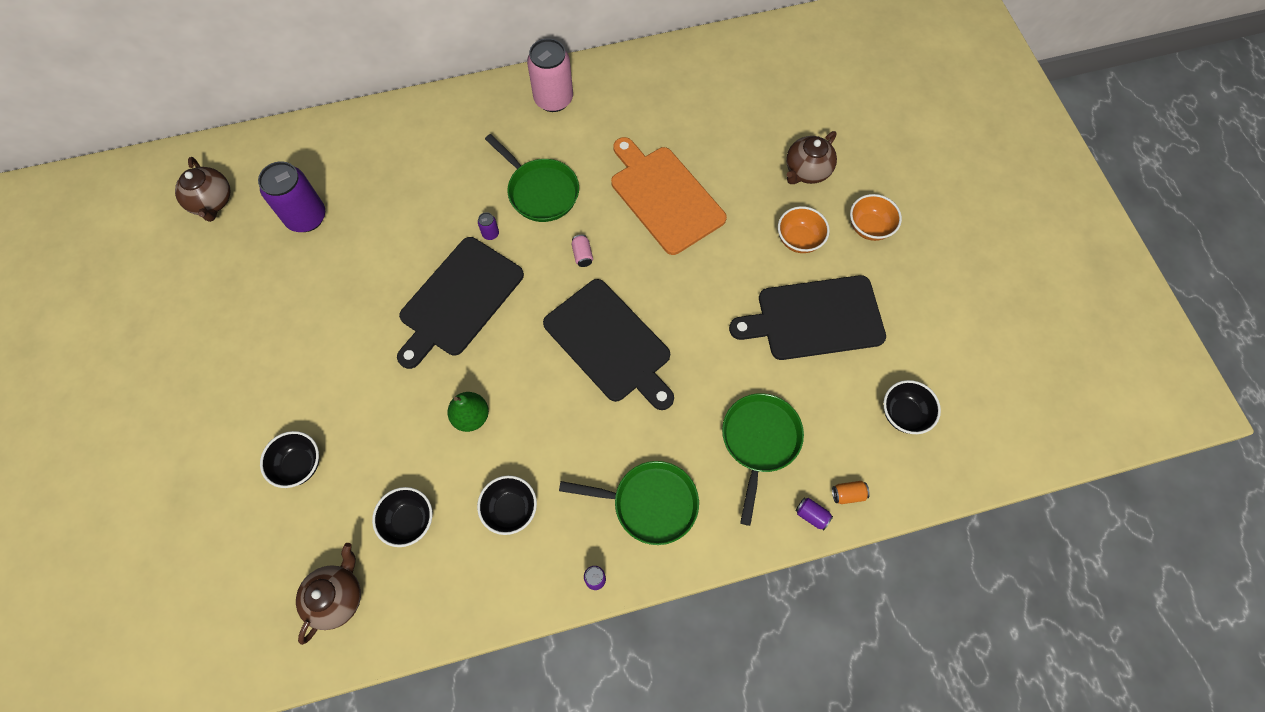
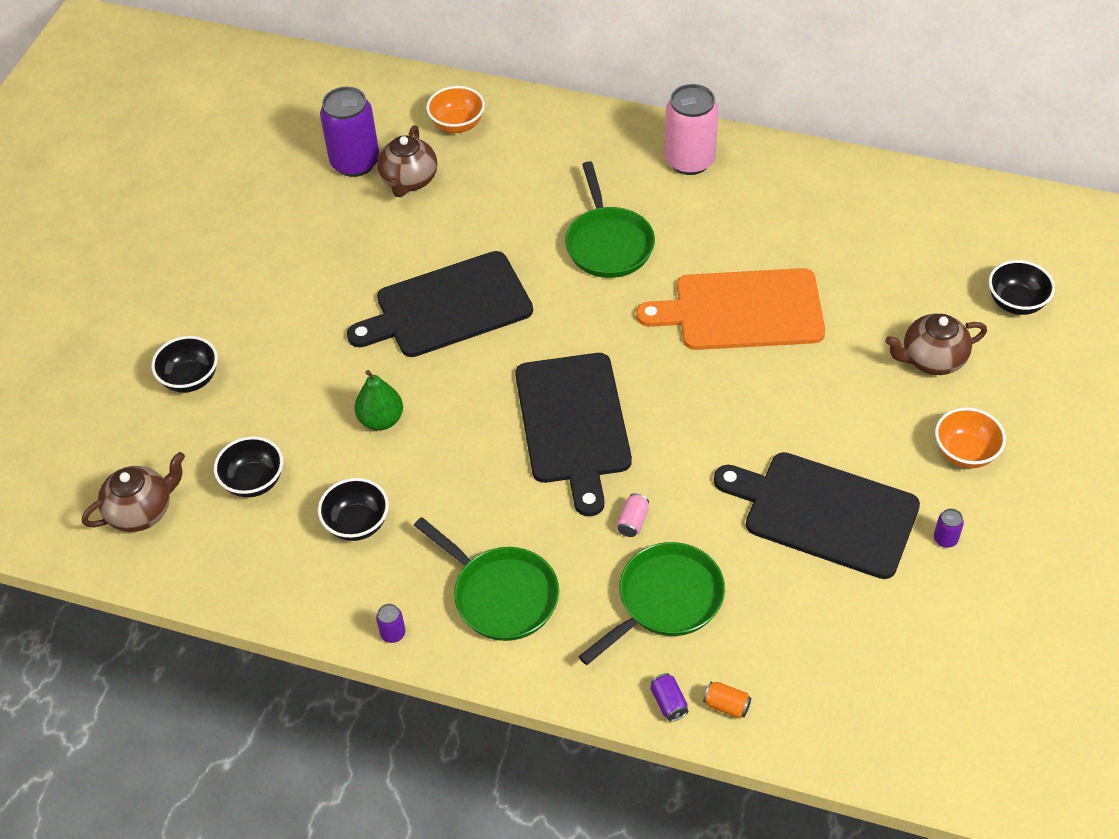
camera: 35 degrees right, 15 degrees down
(212, 202) = (278, 109): brown teapot -> brown teapot (409, 181)
(490, 234) = (525, 260): purple can -> purple can (945, 539)
(582, 255) = (607, 325): pink can -> pink can (632, 522)
(665, 196) = (742, 310): orange cutting board -> orange cutting board turned 90 degrees counterclockwise
(799, 240) = (867, 425): orange bowl -> orange bowl (457, 124)
(904, 414) = (857, 662): black bowl -> black bowl (1016, 303)

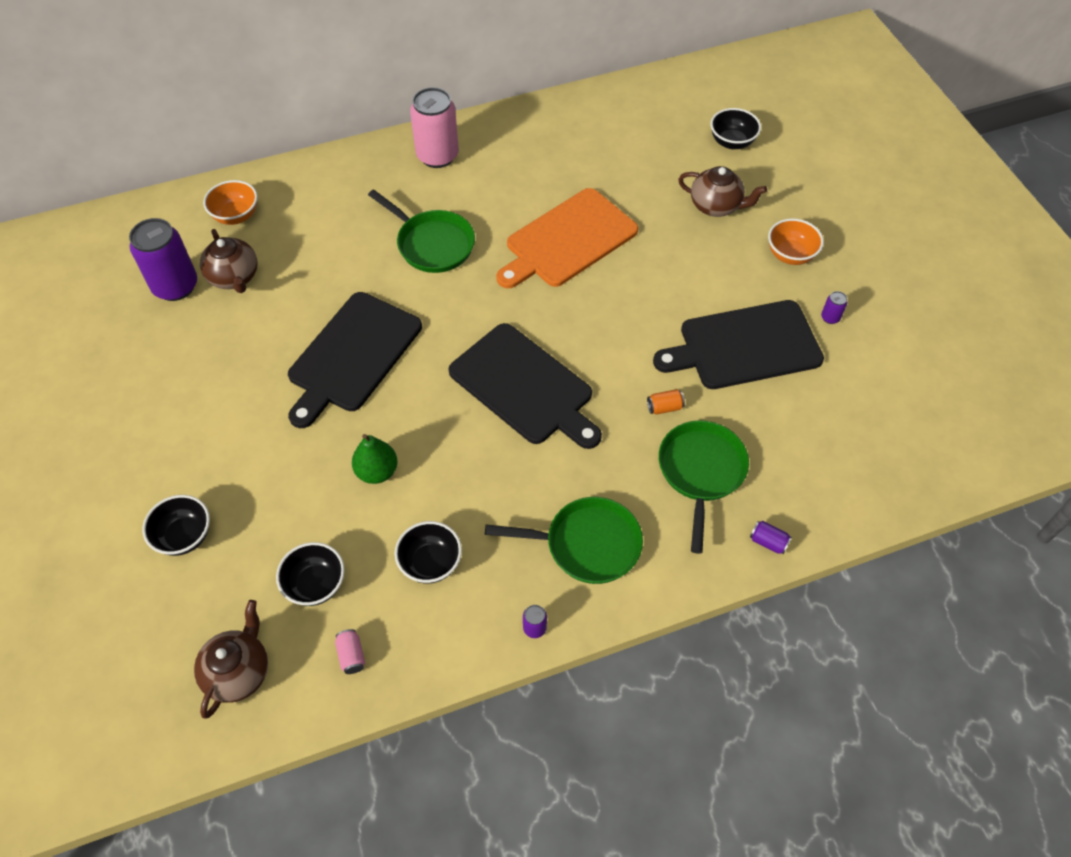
camera: 40 degrees left, 5 degrees up
(632, 522) = (629, 431): pink can -> pink can (351, 655)
(726, 705) = (805, 517): orange can -> orange can (664, 407)
(932, 359) = (716, 206): brown teapot -> brown teapot turned 105 degrees counterclockwise

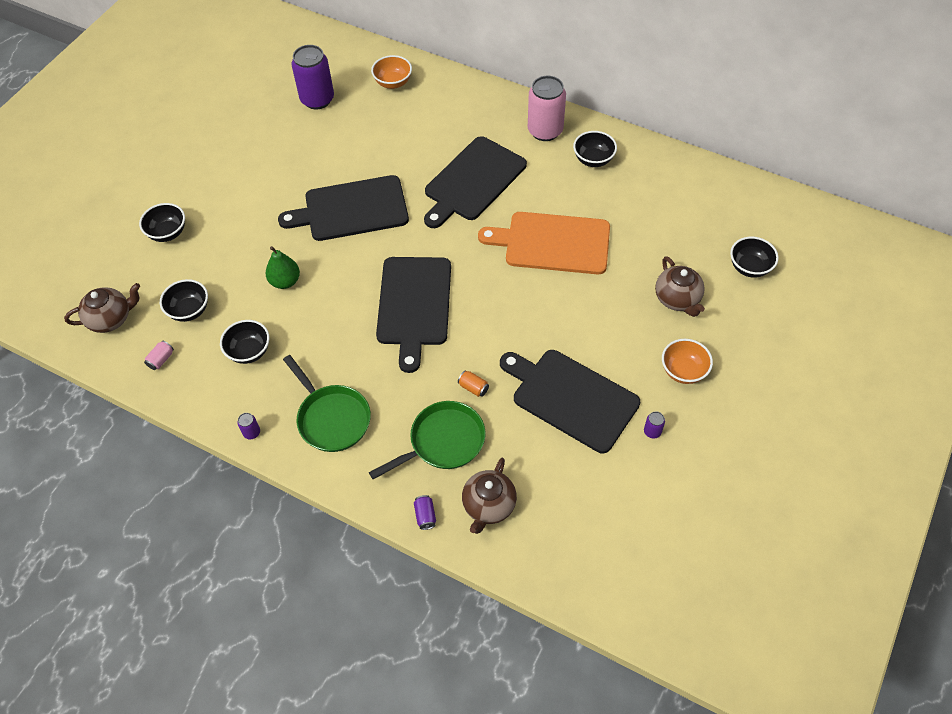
camera: 50 degrees right, 0 degrees up
(234, 277) = (349, 117): brown teapot -> brown teapot (488, 506)
(432, 244) = (473, 181): green pan -> black cutting board
(510, 150) = (593, 160): none -> black bowl

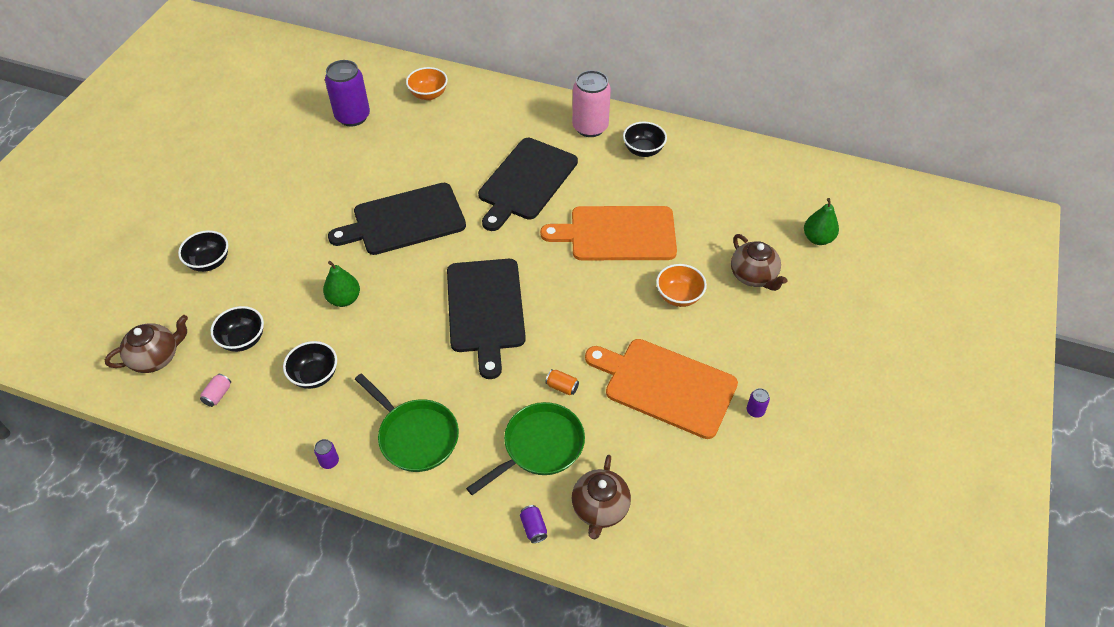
camera: 10 degrees left, 5 degrees down
(571, 398) = (666, 386): black cutting board -> orange cutting board
(683, 371) = (774, 346): orange bowl -> orange bowl (679, 296)
(749, 267) = (817, 238): black bowl -> green pear

